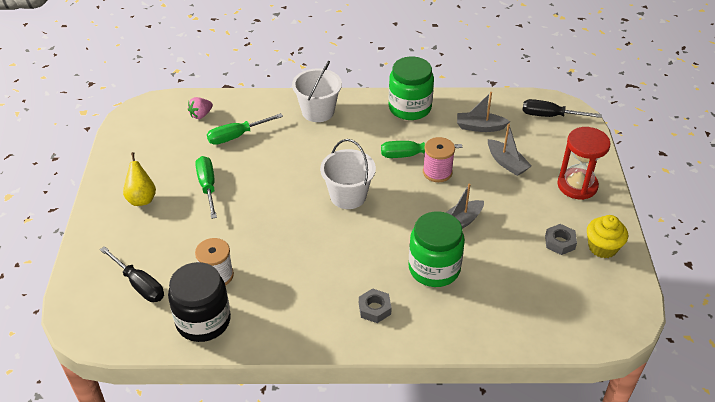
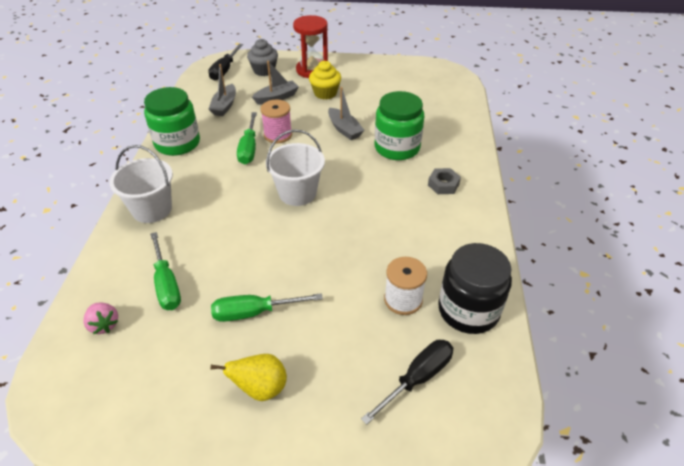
camera: 85 degrees left, 0 degrees up
(560, 242) = (372, 86): grey nut -> none
(561, 146) = (264, 70): none -> grey cupcake
(602, 247) = (378, 69): yellow cupcake -> yellow cupcake (325, 93)

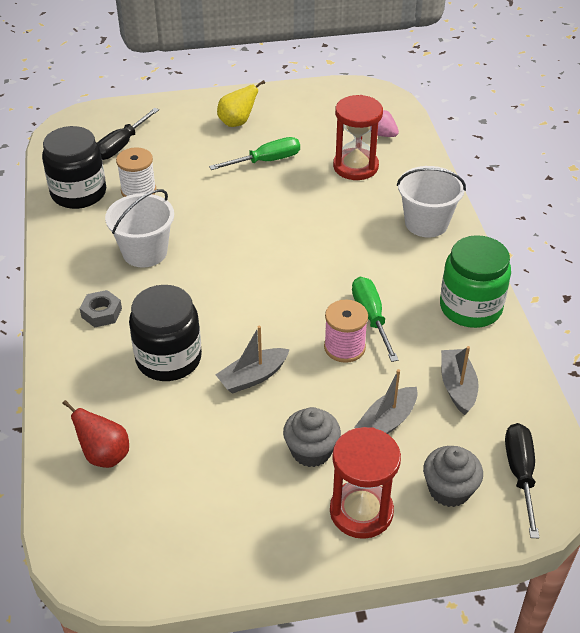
camera: 165 degrees right, 0 degrees up
(166, 284) = (355, 166): green screwdriver -> red hourglass
(297, 193) = (277, 269): white bucket -> white bucket (145, 252)
(325, 93) = (311, 451): yellow cupcake -> grey cupcake
(344, 129) = (253, 377): grey boat -> grey boat turned 75 degrees counterclockwise
(397, 148) = (168, 358): green jar -> black jar
(441, 108) = (104, 455): none -> red pear

